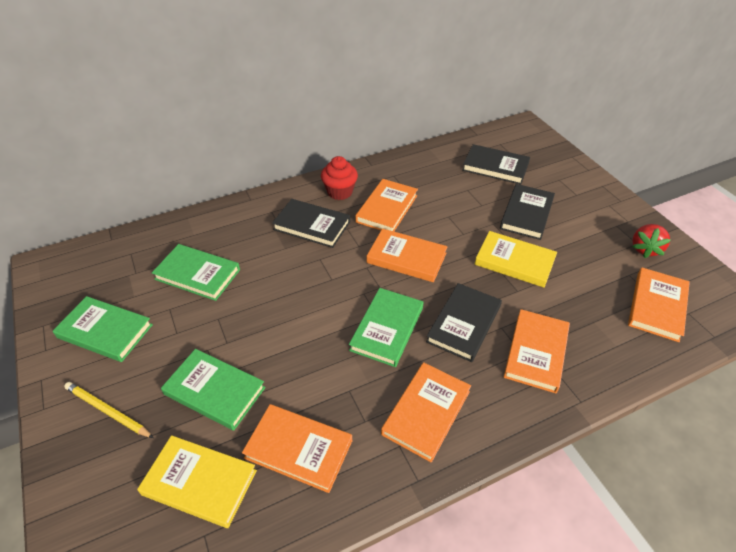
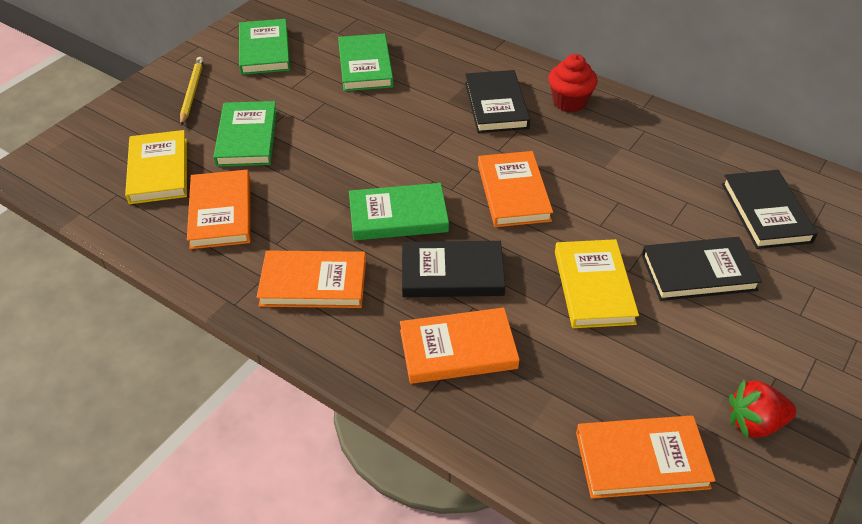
camera: 60 degrees right, 0 degrees up
(387, 208) = (579, 147): orange book -> none

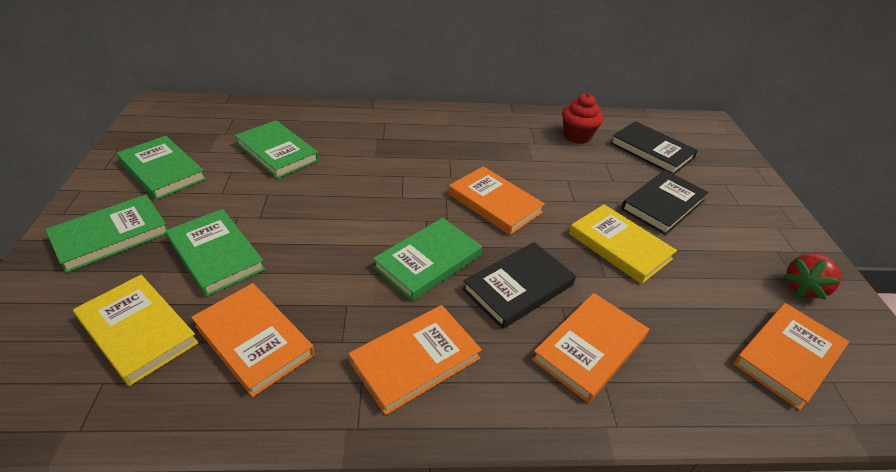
camera: 40 degrees left, 5 degrees down
(192, 92) = (111, 236): yellow pencil -> green book
(496, 105) = (415, 145): black book -> none
(569, 102) = (463, 126): red cupcake -> red cupcake (577, 136)

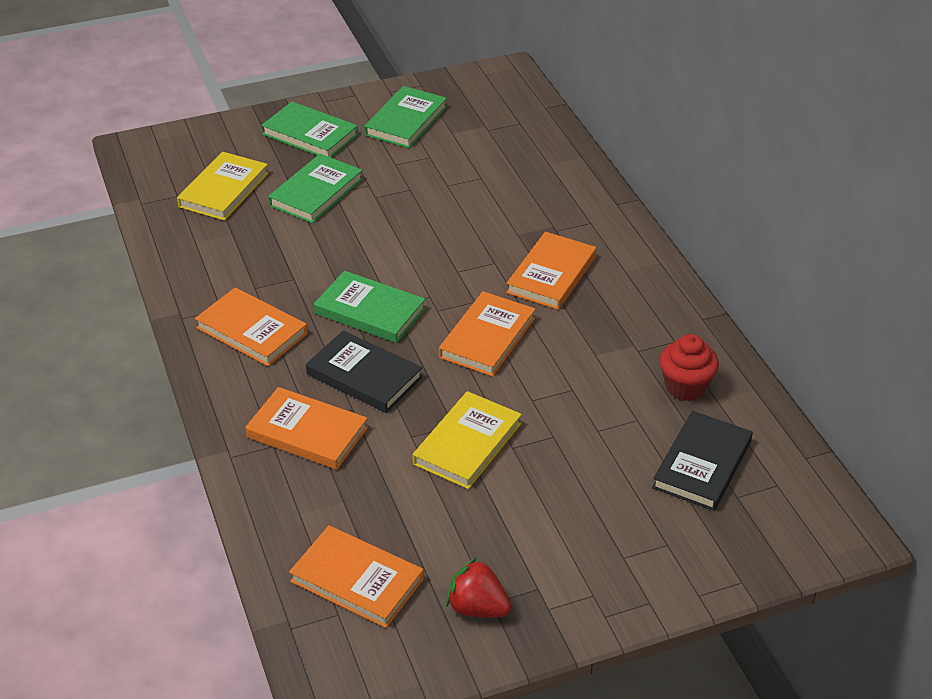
camera: 75 degrees right, 0 degrees up
(254, 340) = (237, 245): orange book -> orange book (551, 275)
(277, 152) = (479, 171): green book -> none
(663, 205) = (573, 479): black book -> none

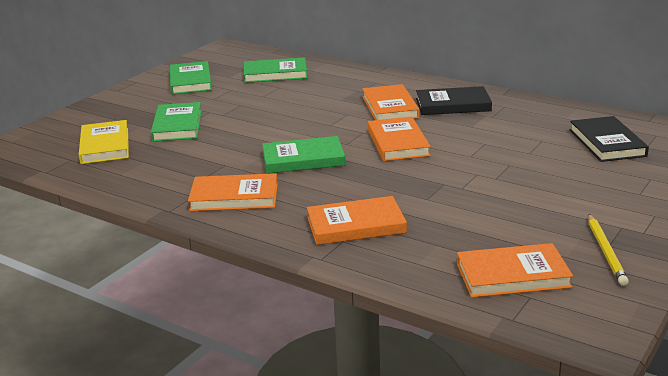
camera: 35 degrees left, 15 degrees down
(310, 134) = (131, 105): green book -> green book (275, 74)
(364, 376) = (349, 186): black book -> black book (453, 105)
(467, 444) = (467, 188): yellow book -> none
(477, 608) = (606, 251): red strawberry -> yellow pencil
(685, 387) = (542, 120): red cupcake -> none

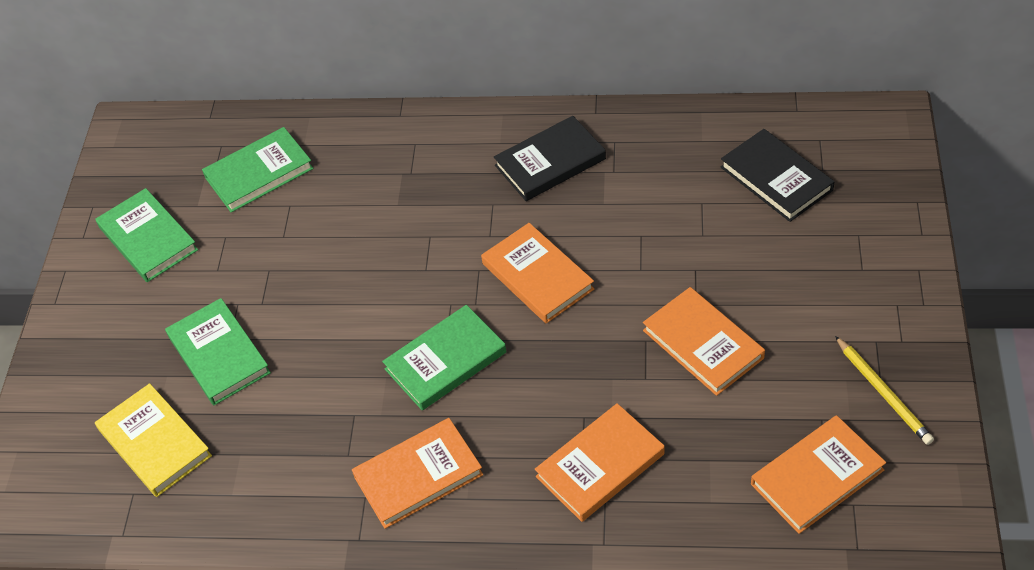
camera: 25 degrees left, 25 degrees up
(390, 107) = (474, 198): orange book -> orange book (703, 344)

